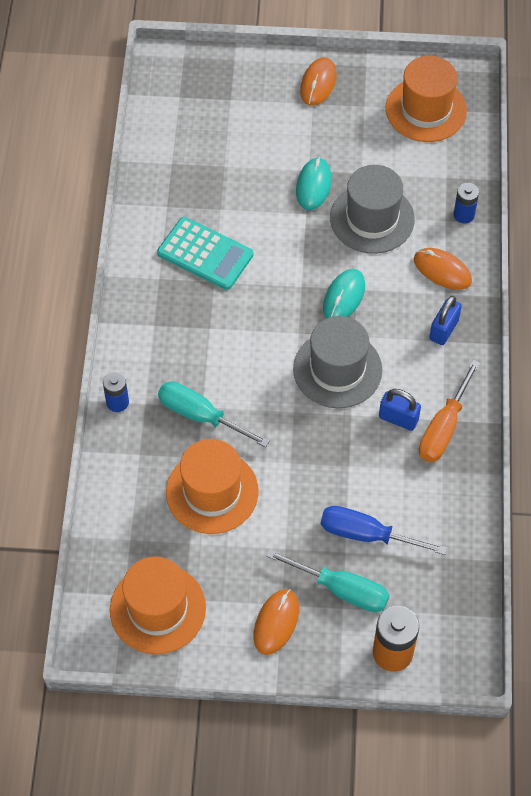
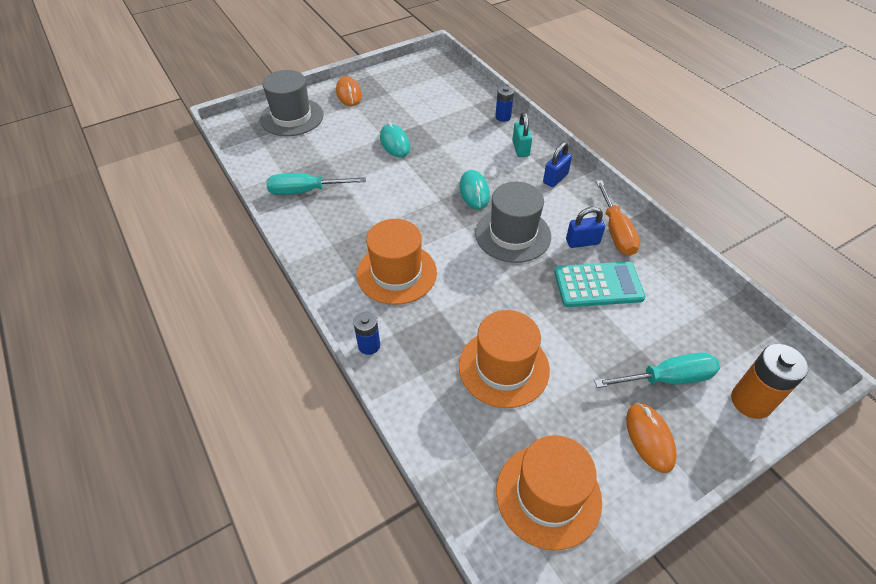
camera: 35 degrees left, 10 degrees down
(200, 416) = (444, 317): turquoise screwdriver -> turquoise screwdriver (305, 191)
(205, 254) = (354, 213): turquoise calculator -> turquoise calculator (598, 285)
(366, 534) = (642, 328): blue screwdriver -> none
(372, 218) = (449, 143): grey hat -> grey hat (292, 117)
(426, 109) = (428, 80): orange hat -> orange hat (396, 273)
(442, 270) = (520, 149): orange mouse -> turquoise padlock
(443, 330) = (555, 178): blue padlock -> blue padlock turned 45 degrees clockwise

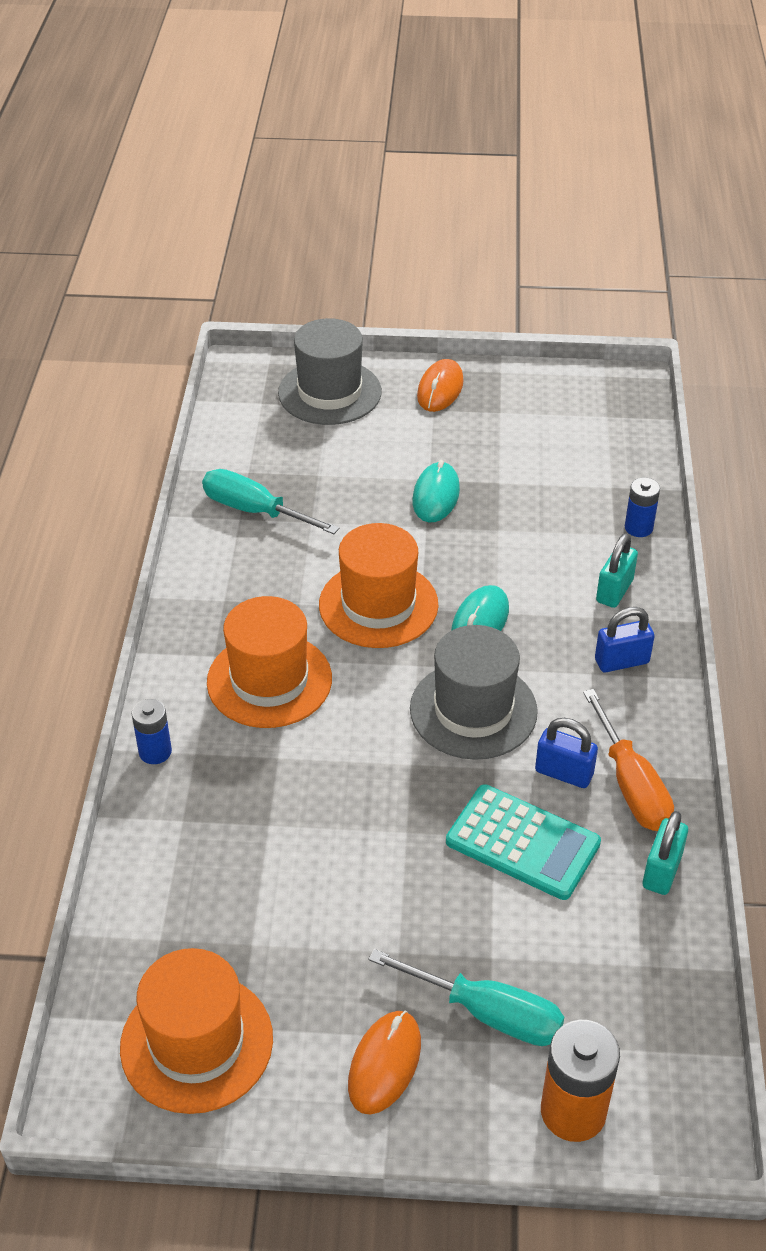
camera: 35 degrees right, 5 degrees down
(503, 367) = (288, 871): orange hat -> orange hat (378, 605)
(616, 231) = (631, 785): orange screwdriver -> orange screwdriver turned 45 degrees counterclockwise
(668, 263) = (662, 871): none -> turquoise padlock

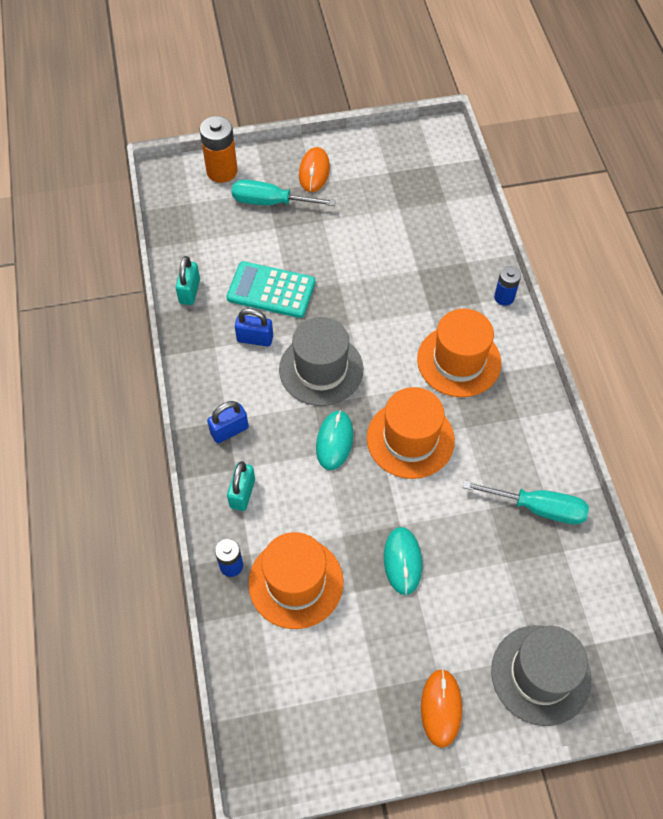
camera: 165 degrees right, 15 degrees up
(196, 1042) = (405, 162): orange hat -> orange hat (296, 582)
(631, 785) = (213, 340): orange screwdriver -> none

